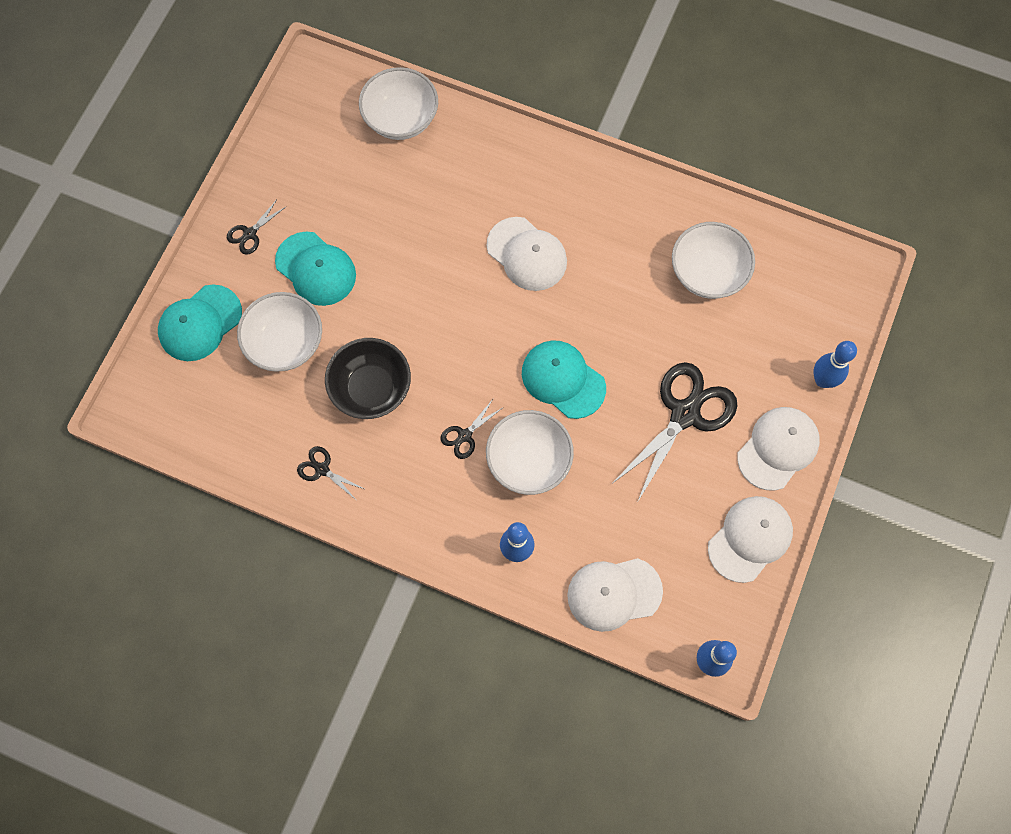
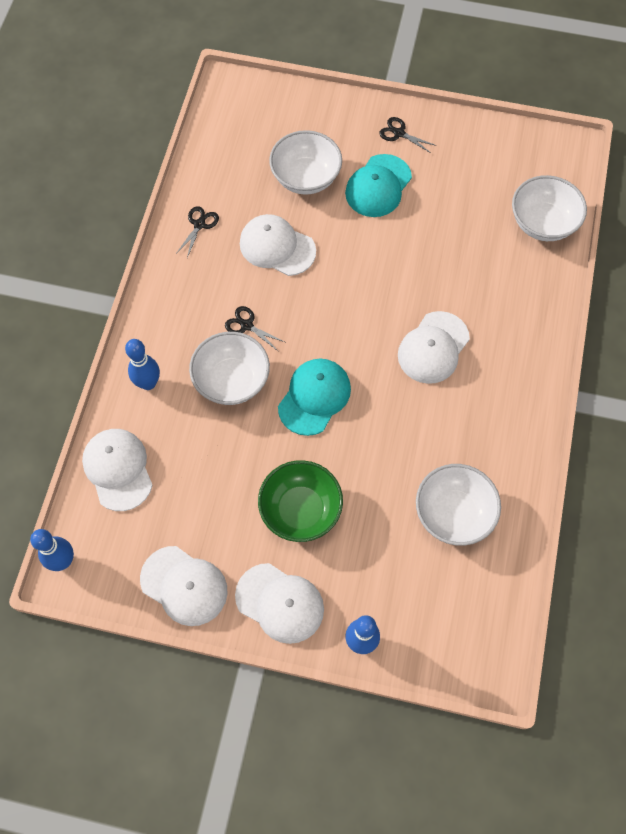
camera: 80 degrees right, 5 degrees down
(200, 323) = (311, 116): turquoise cap -> none
(371, 388) = (277, 247): black bowl -> white cap
(685, 413) = (300, 510): black scissors -> green bowl

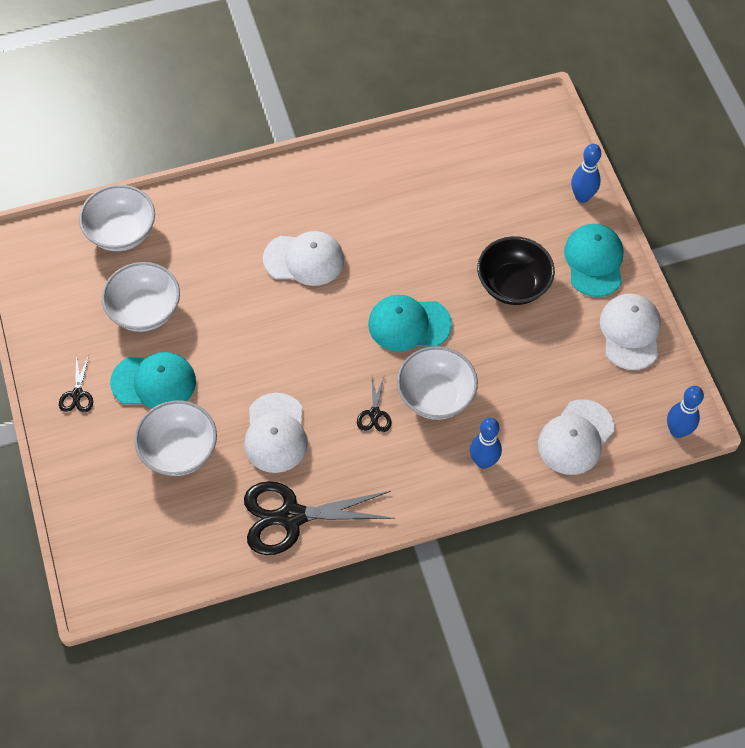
camera: 120 degrees left, 5 degrees down
(199, 224) = (291, 517): black scissors -> black scissors, size x2.18
(280, 603) = (594, 261): white cap -> turquoise cap
(300, 510) = (513, 284): green bowl -> black bowl
(453, 513) = (442, 183): white bowl -> white bowl (145, 310)

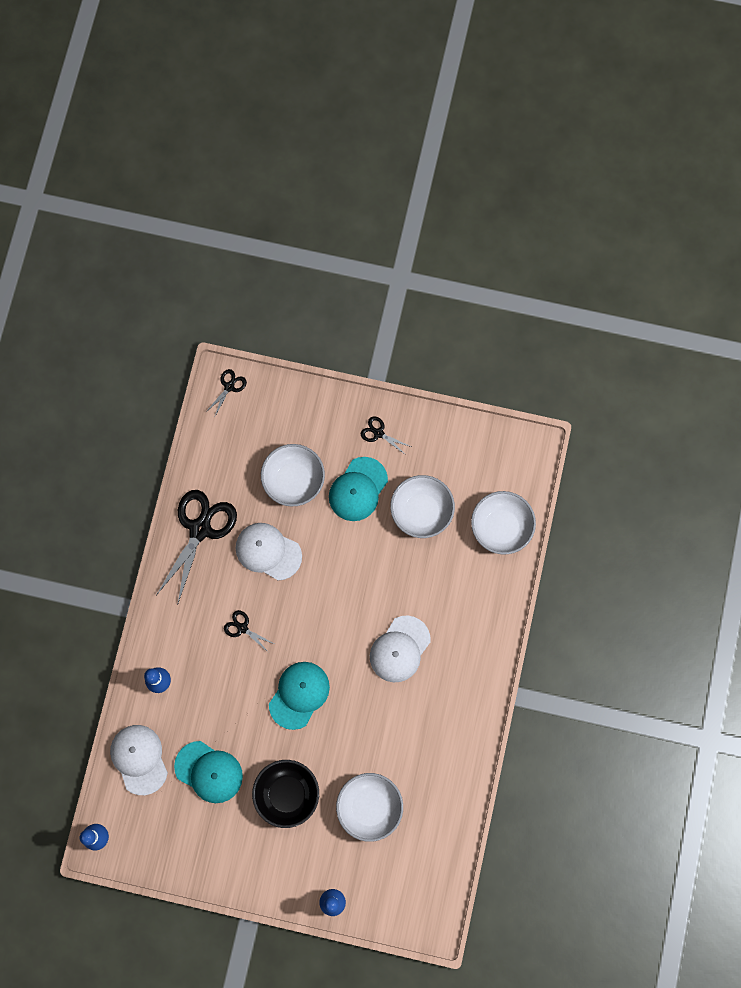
camera: 120 degrees right, 15 degrees up
(102, 580) = (229, 386): none -> black scissors
(436, 396) = (230, 679): white bowl -> white bowl (369, 807)
(594, 261) = (270, 871): turquoise cap -> turquoise cap (209, 772)
(630, 332) = (195, 857): white cap -> none

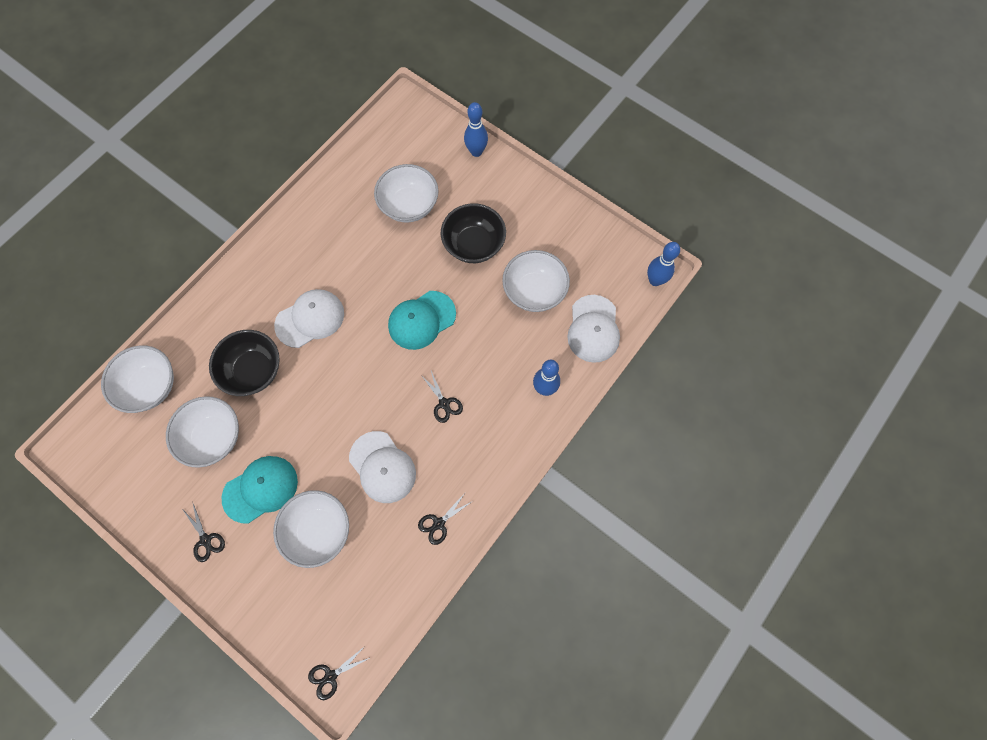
camera: 155 degrees left, 5 degrees down
(200, 529) = (439, 523): black scissors -> black scissors, size x0.46
(209, 772) = (534, 291): turquoise cap -> white bowl
(422, 581) = (253, 370): none -> black bowl

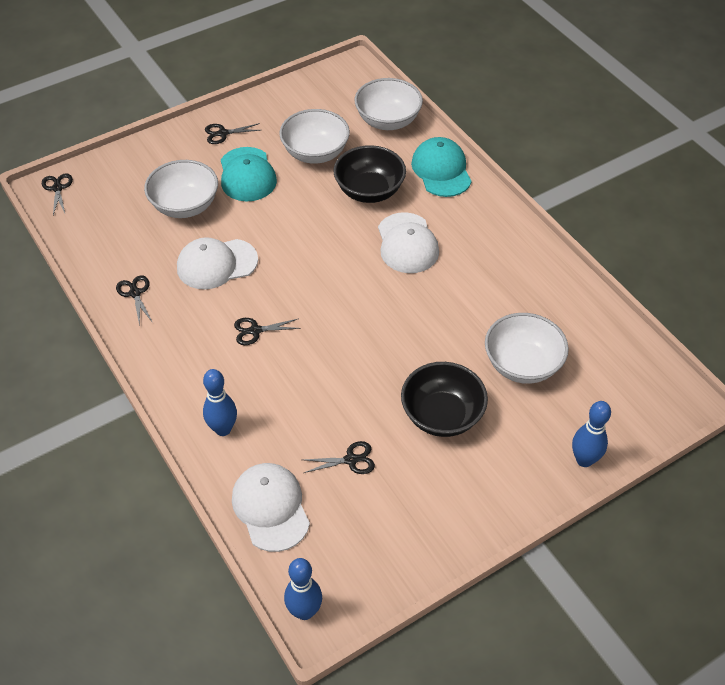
camera: 110 degrees right, 20 degrees down
(421, 320) = (363, 337): turquoise cap -> turquoise cap (441, 170)
(534, 291) = (351, 460): white bowl -> black scissors
(593, 329) = (271, 508): white cap -> white cap turned 45 degrees clockwise

